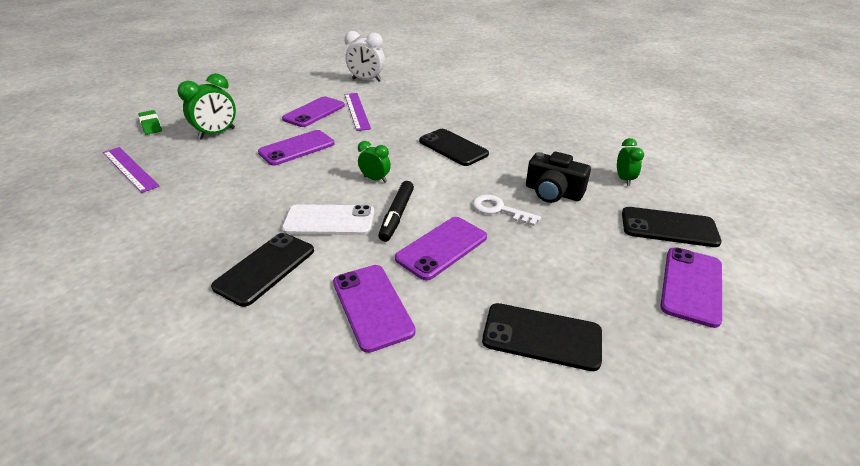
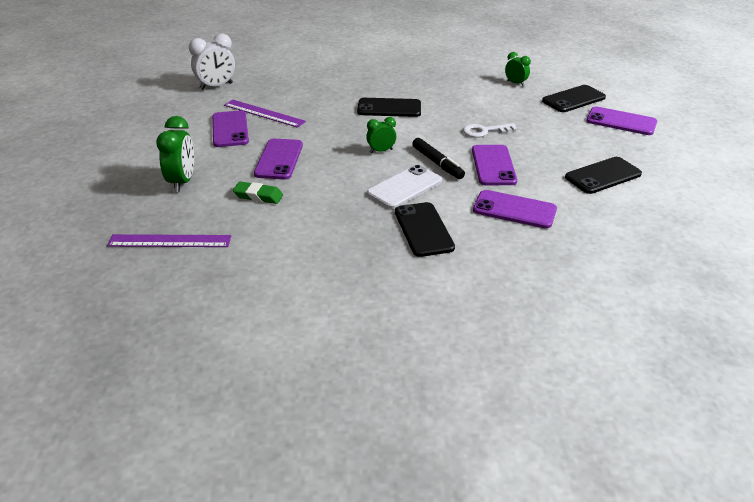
camera: 45 degrees left, 0 degrees up
(151, 125) = (94, 207): green eraser -> green eraser (258, 196)
(553, 192) = (494, 108): black camera -> none
(691, 286) = (621, 121): purple phone -> purple phone turned 45 degrees counterclockwise

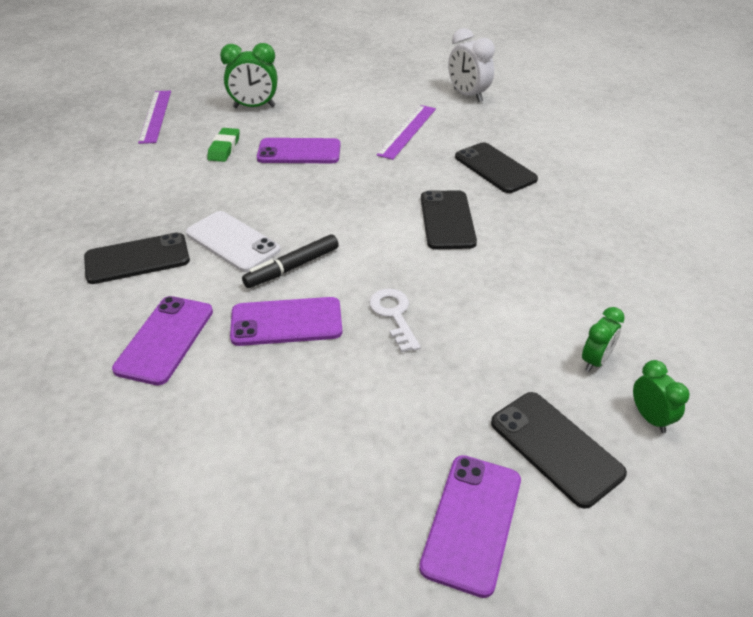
camera: 85 degrees right, 5 degrees up
(230, 129) = (364, 116): purple phone -> none
(381, 151) = (323, 219): green clock -> green clock (650, 417)
(603, 176) = (251, 458): black phone -> black phone (495, 168)

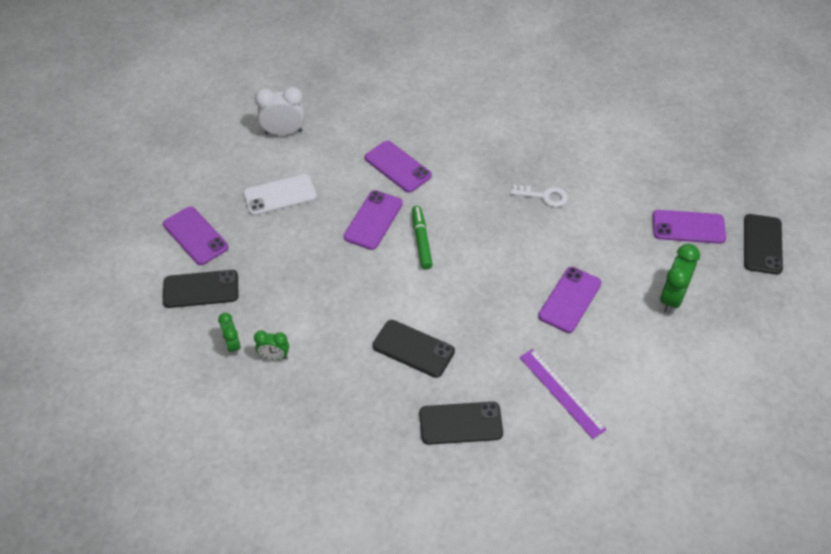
camera: 120 degrees right, 10 degrees up
(137, 259) = (482, 172): black phone -> black phone (762, 244)
(155, 116) = (688, 227): purple ruler -> purple phone
(224, 148) = (604, 254): green eraser -> none
(232, 242) = (470, 221): white phone -> white phone (280, 195)
(292, 267) = (421, 241): black marker -> green marker
(394, 315) = (341, 270): white key -> white key (544, 196)
(467, 95) = (607, 485): white clock -> white clock (283, 132)
(650, 417) = (180, 342): green clock -> green clock (274, 357)

